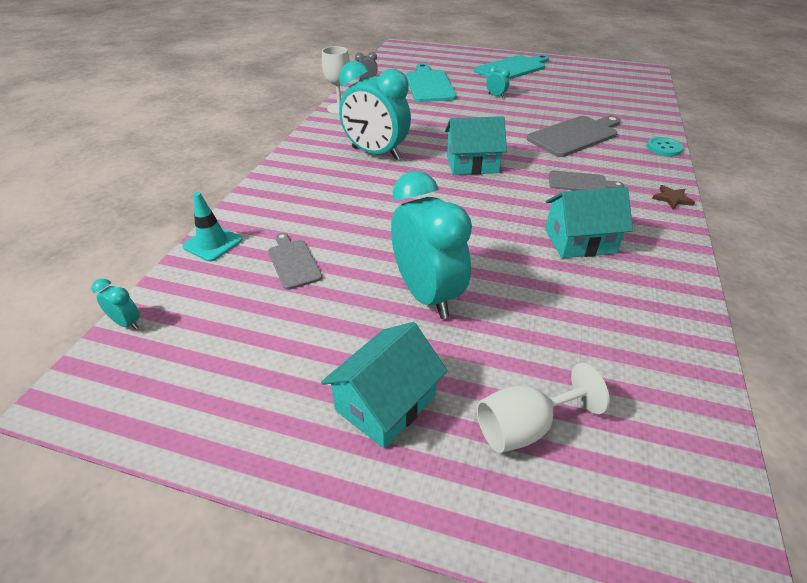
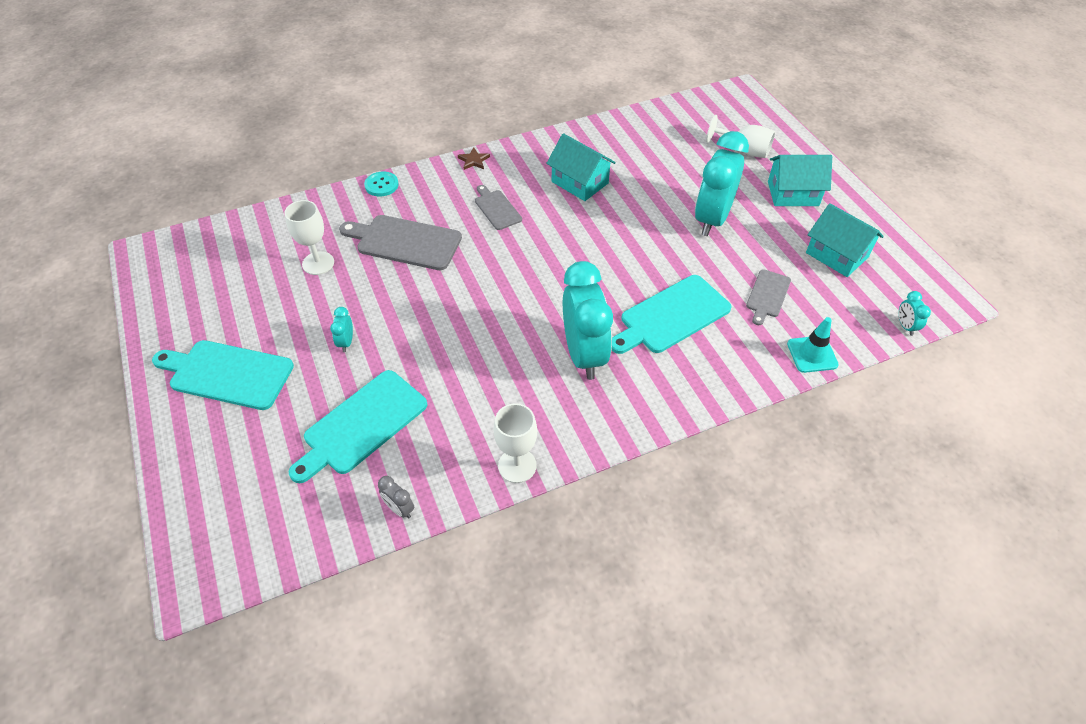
camera: 130 degrees left, 10 degrees up
(352, 201) = (671, 316): none -> turquoise cutting board
(472, 164) = (532, 280): turquoise house -> turquoise house (837, 255)
(583, 105) = (318, 263): none -> white goblet

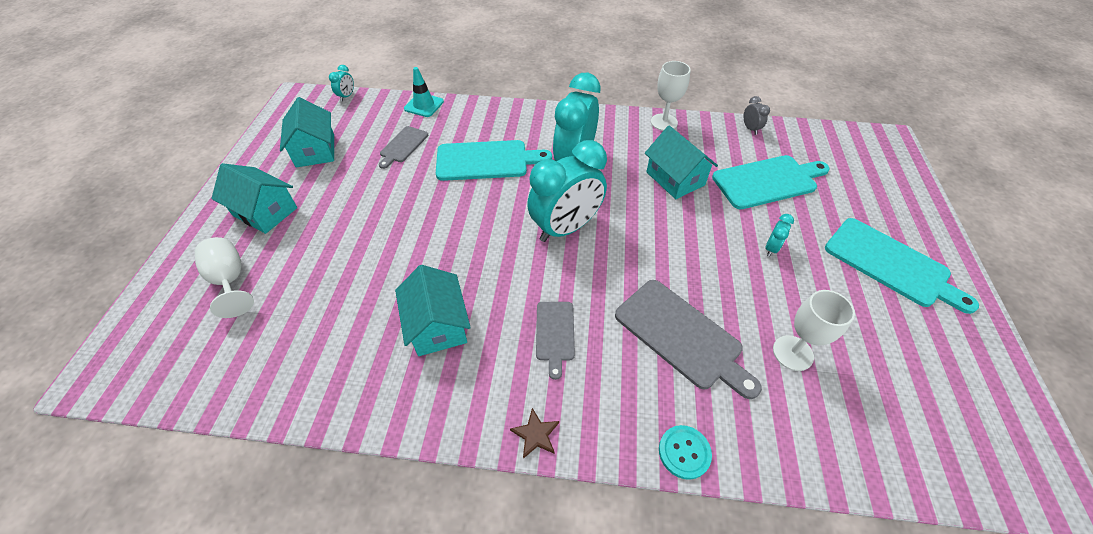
camera: 150 degrees left, 0 degrees up
(466, 382) = (675, 178): none -> turquoise house
(712, 219) = (363, 220): turquoise clock -> turquoise clock (566, 228)
(767, 295) = (403, 146): grey cutting board -> grey cutting board turned 150 degrees clockwise

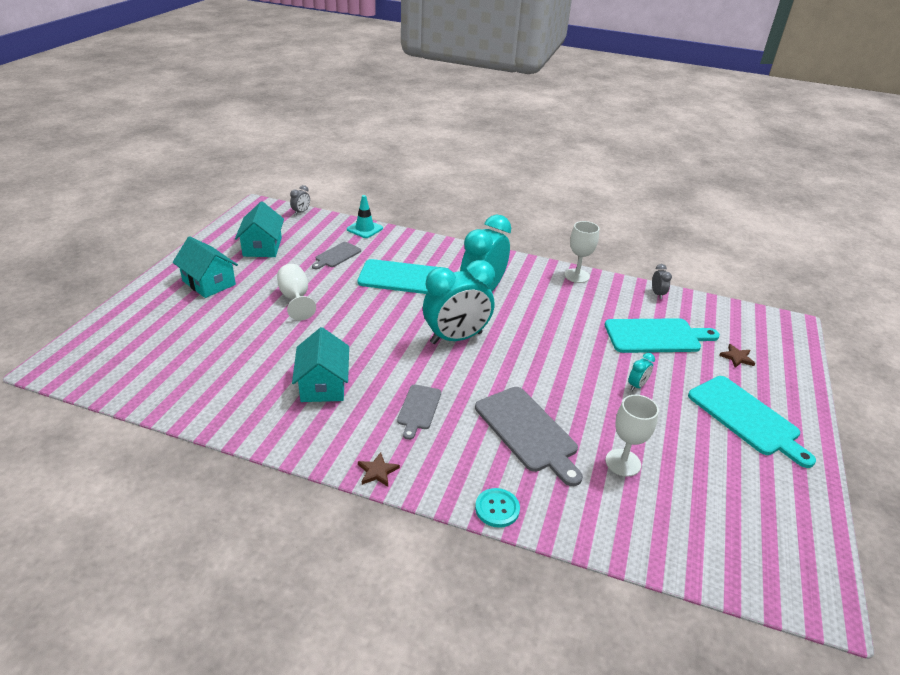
camera: 10 degrees right, 15 degrees down
(230, 280) = (168, 324): white goblet -> white goblet (295, 299)
(347, 96) = (301, 212): turquoise clock -> grey clock
(675, 178) = (569, 319): turquoise house -> none
(854, 191) = (737, 357): none -> brown star

